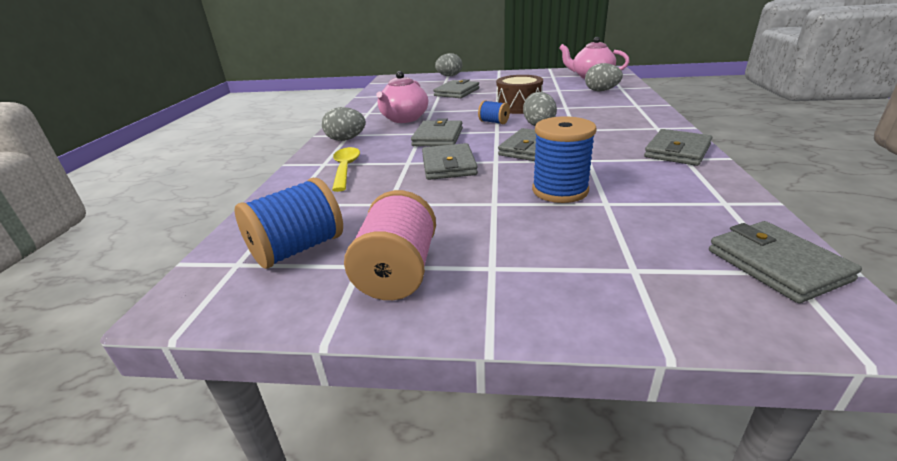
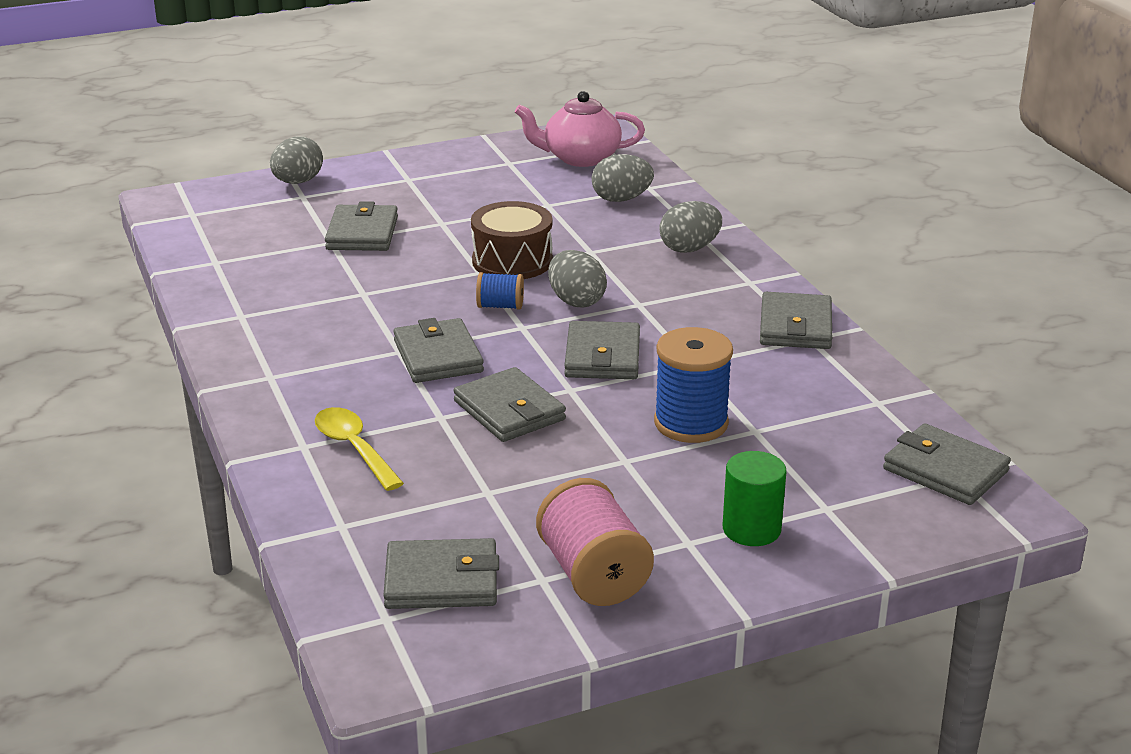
camera: 30 degrees left, 0 degrees up
(298, 249) = (441, 581): blue spool -> grey wallet
(346, 139) = (279, 389): grey egg -> grey egg (689, 248)
(404, 119) = (332, 322): pink teapot -> none
(553, 270) = (751, 529): none -> green cylinder

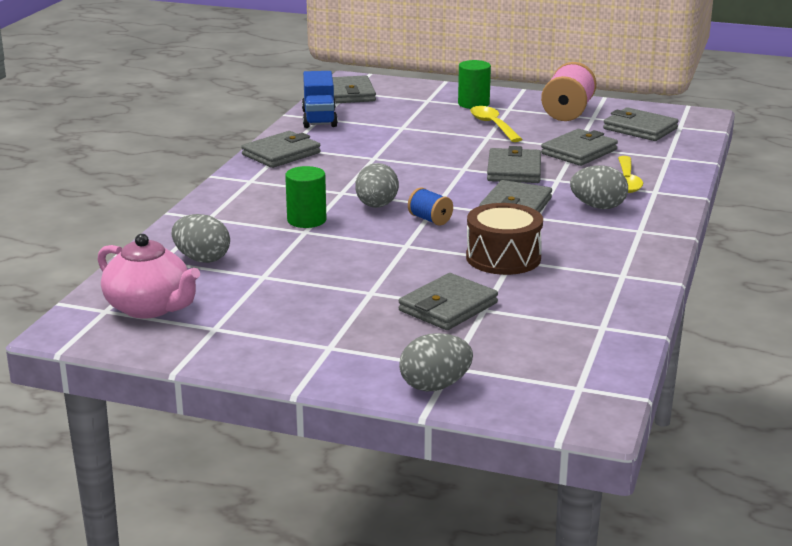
camera: 140 degrees left, 5 degrees down
(512, 261) = (370, 244): brown drum -> brown drum (503, 258)
(602, 356) = (417, 176): grey wallet -> grey wallet (579, 152)
(610, 262) = (306, 220): none -> green cylinder
(652, 488) = (493, 125): none -> yellow spoon
(689, 248) = (239, 210): grey egg -> grey egg (598, 207)
(691, 423) = (427, 138): blue spool -> none
(876, 400) = (319, 118): none -> blue truck

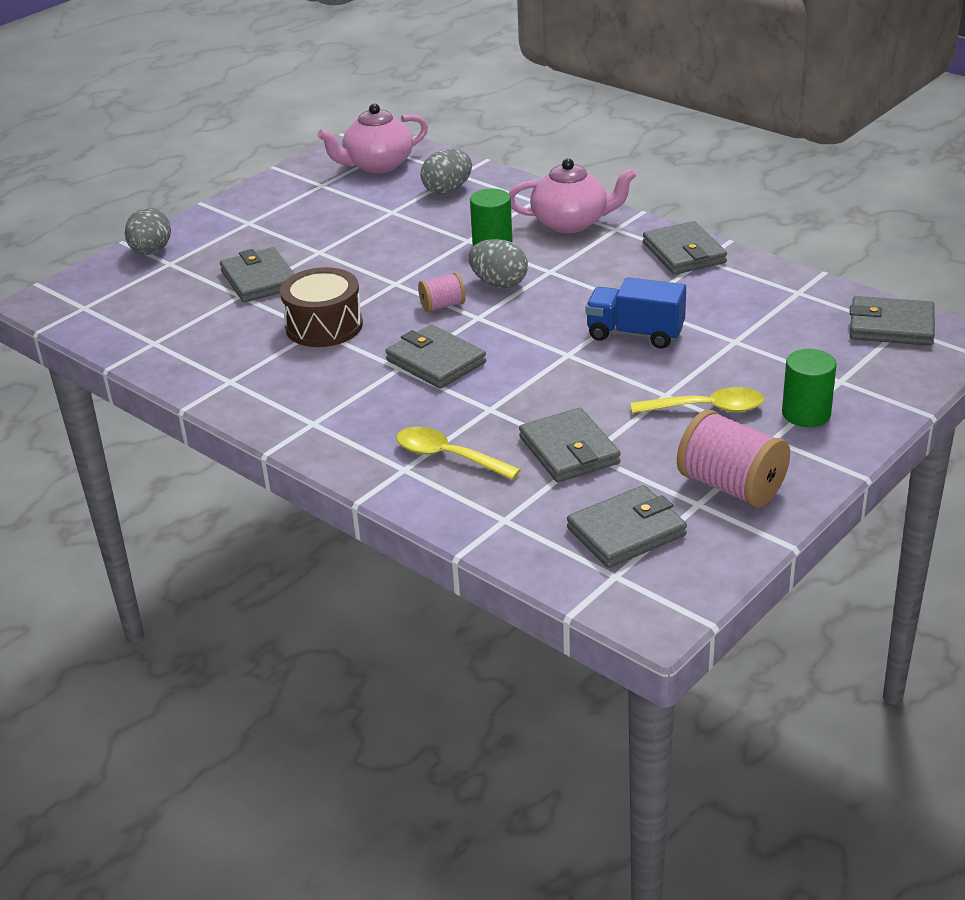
camera: 115 degrees right, 10 degrees up
(248, 197) = (571, 223): none -> pink teapot
(319, 118) = (796, 291): blue truck -> blue truck (635, 334)
(430, 219) = (442, 306): blue spool -> pink spool
(514, 170) = (538, 386): grey wallet -> none
(598, 207) = (392, 414): grey egg -> none

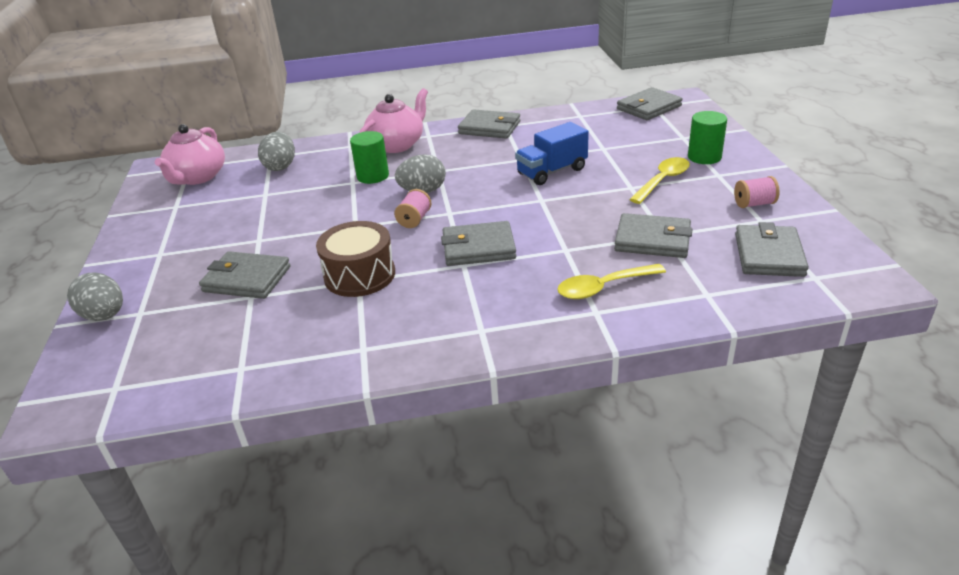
camera: 50 degrees left, 0 degrees up
(731, 486) = (754, 204): pink spool -> pink spool, size x0.54

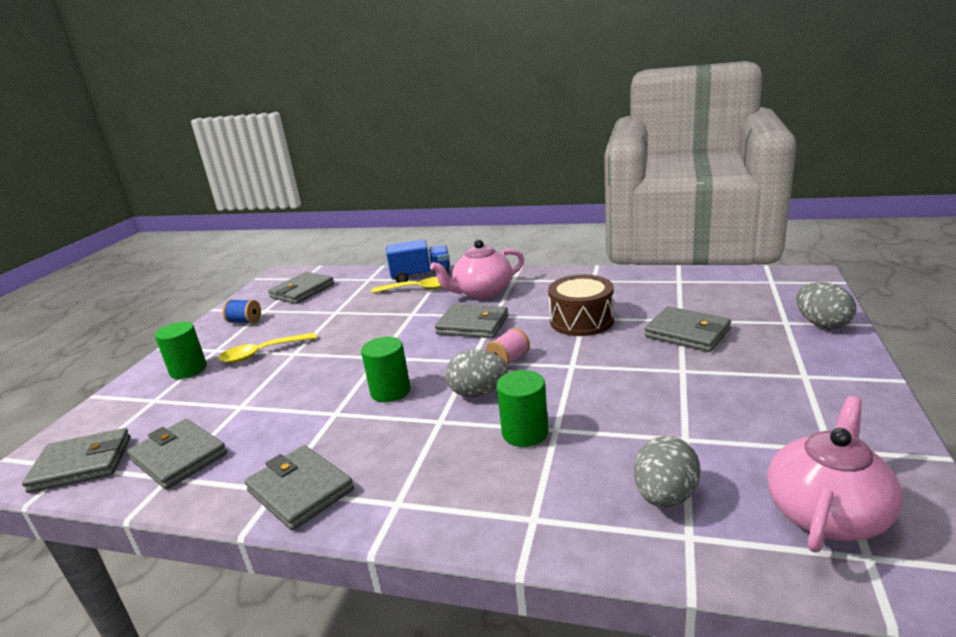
camera: 155 degrees left, 10 degrees down
(397, 145) = (457, 494): pink teapot -> pink teapot (482, 292)
(496, 178) = (390, 391): none -> green cylinder
(552, 172) = (329, 386): blue truck -> blue truck (421, 276)
(652, 240) = (348, 310): grey wallet -> grey wallet (179, 457)
(754, 204) = (245, 321): pink spool -> blue spool

